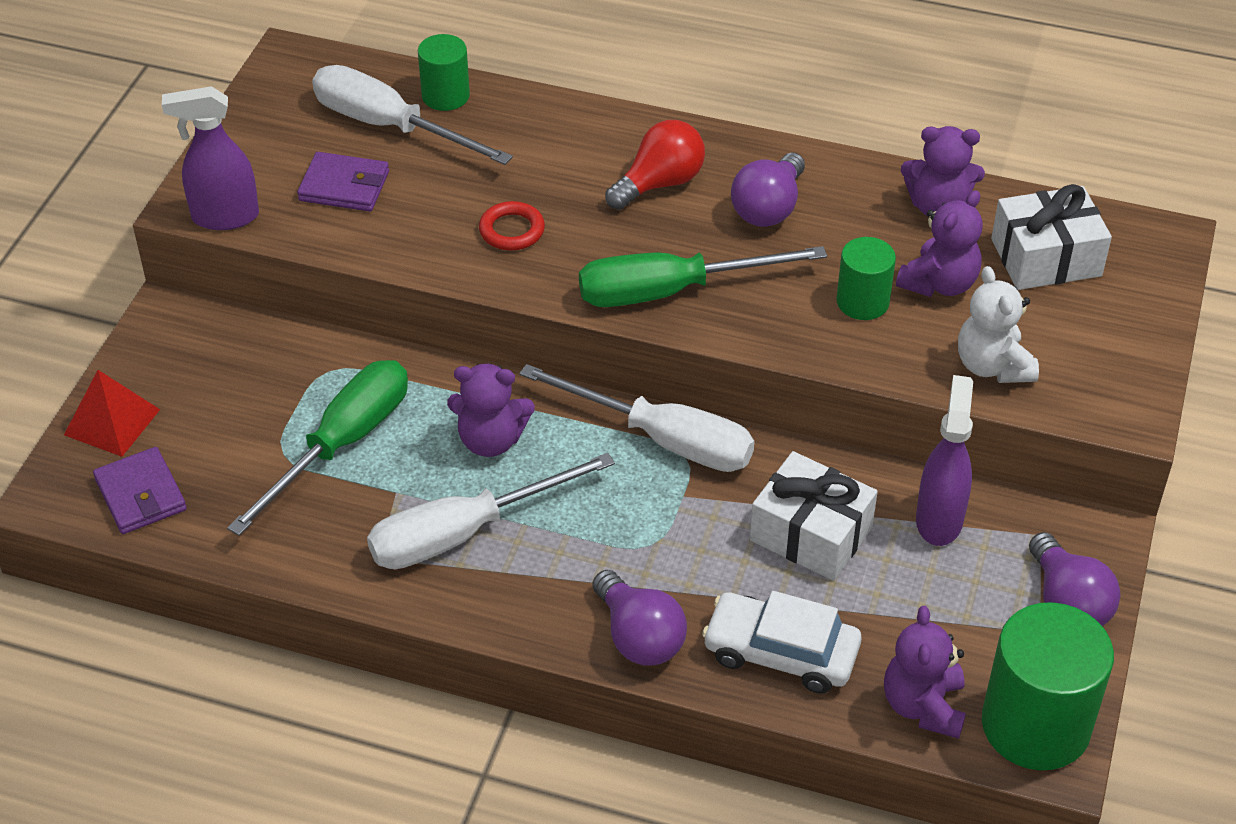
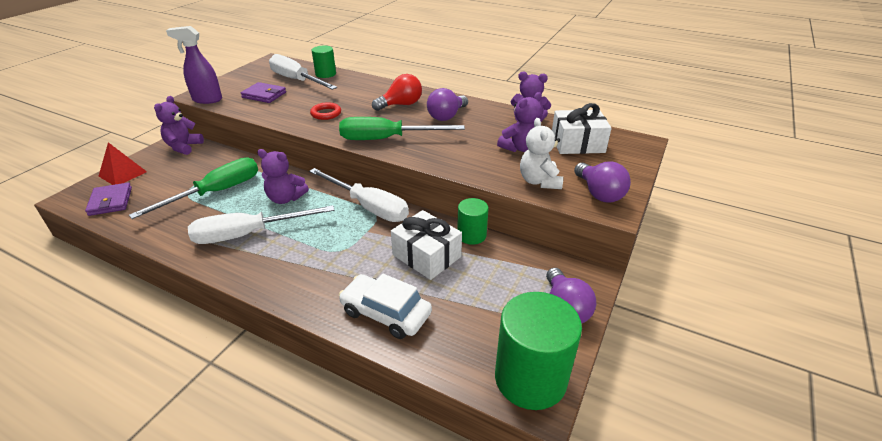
camera: 10 degrees right, 10 degrees down
(639, 637) = (310, 294): purple light bulb -> purple light bulb (599, 193)
(862, 302) = (479, 151): green cylinder -> green cylinder (471, 235)
(923, 706) = (461, 356): purple teddy bear -> purple teddy bear (184, 147)
(939, 519) = (499, 257): purple spray bottle -> none

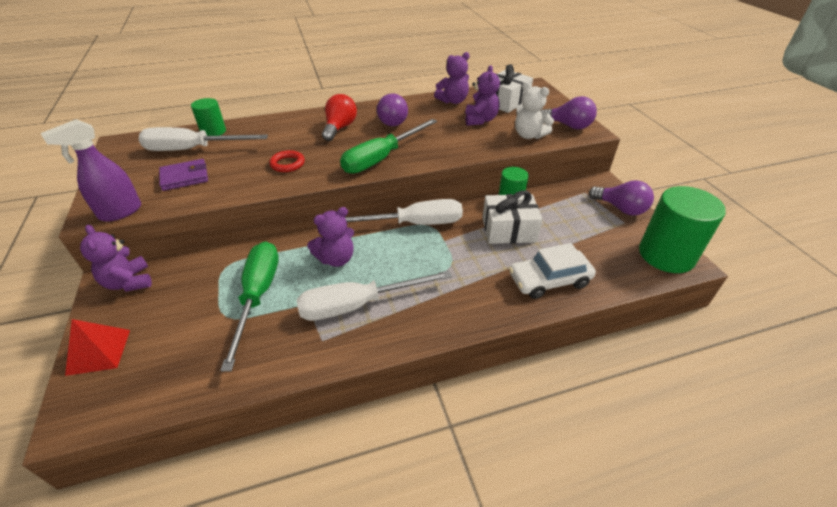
camera: 45 degrees left, 5 degrees up
(111, 201) = (143, 383): purple wallet -> none
(248, 234) = (358, 305): white screwdriver -> white screwdriver turned 45 degrees clockwise

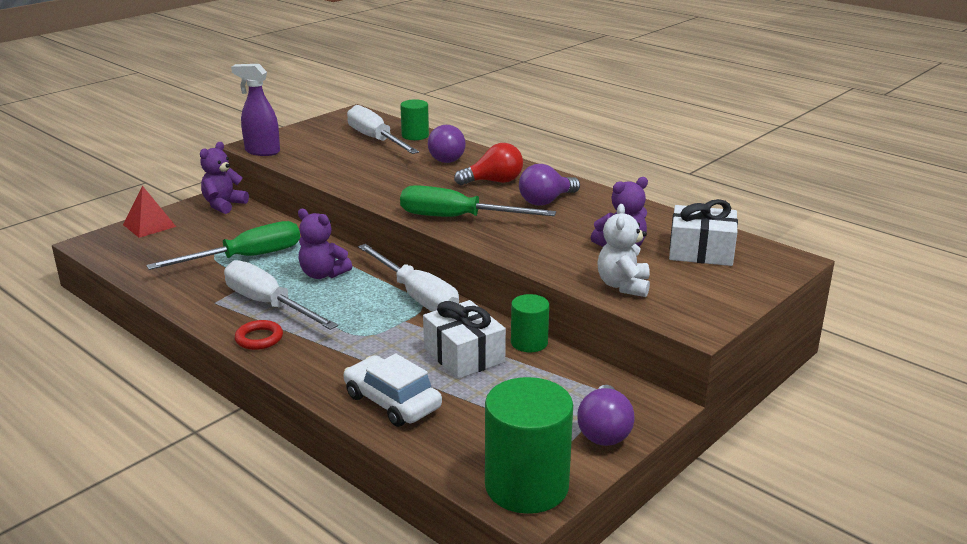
camera: 60 degrees right, 15 degrees down
(185, 177) = (330, 153): purple wallet -> none
(287, 164) = (396, 182): red ring -> red ring (259, 338)
(453, 101) = (649, 220): purple teddy bear -> none
(568, 126) = (692, 308): purple light bulb -> purple light bulb (446, 158)

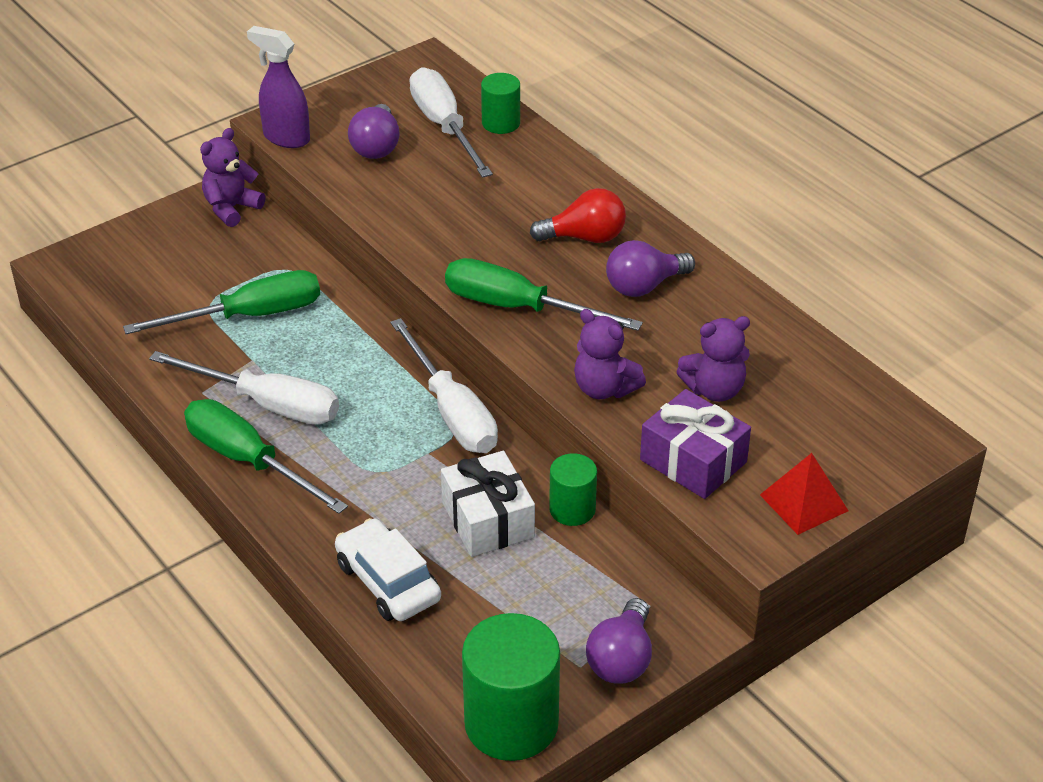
camera: 10 degrees right, 15 degrees up
(149, 225) = (133, 239): red pyramid -> red pyramid (803, 502)
(259, 338) = (248, 461): red ring -> green screwdriver
(269, 304) = (267, 404): white screwdriver -> white screwdriver turned 150 degrees clockwise
(323, 274) = (341, 358): purple teddy bear -> purple teddy bear (604, 388)
(446, 158) = (532, 178): purple light bulb -> purple light bulb (376, 147)
(623, 286) = (693, 461): white teddy bear -> purple gift
(701, 251) = (816, 409): white gift -> none

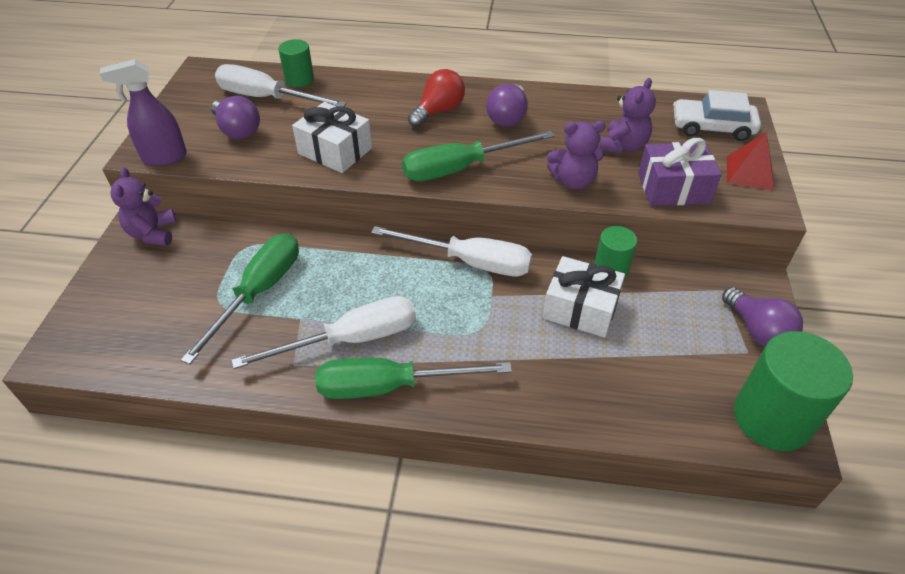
camera: 45 degrees left, 5 degrees up
(388, 581) = (585, 392): white car -> white car (712, 127)
(431, 219) = (335, 151): none -> white gift

